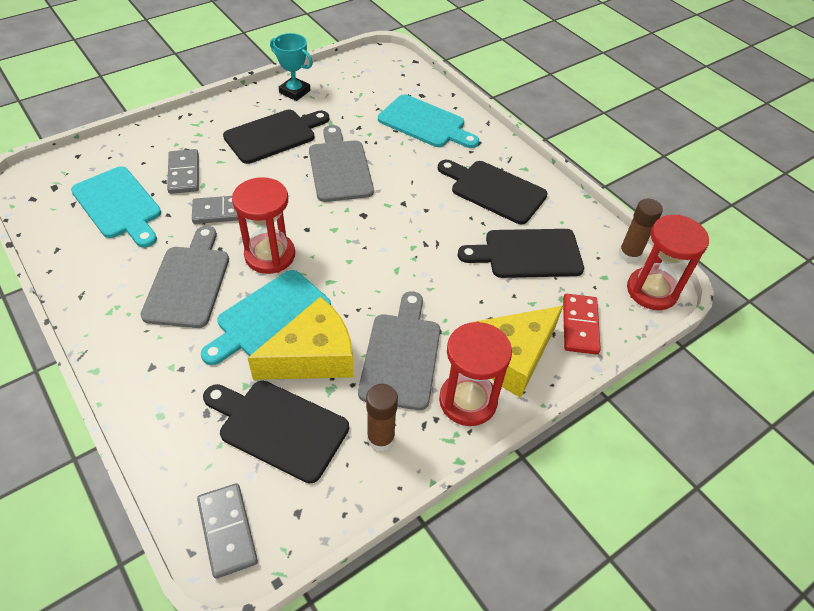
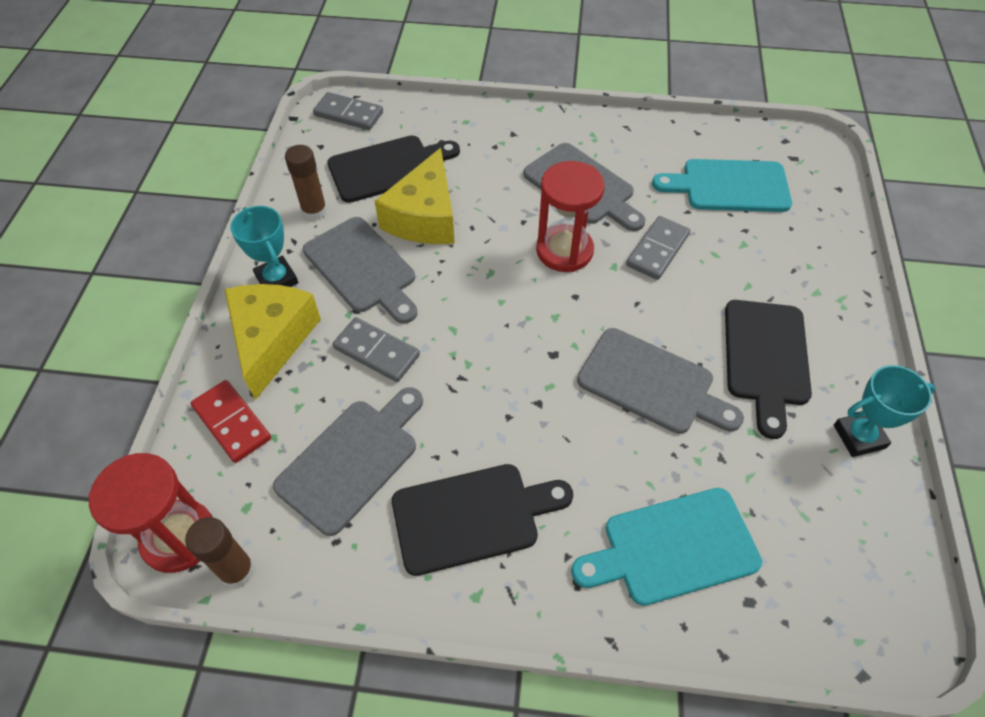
camera: 135 degrees right, 5 degrees up
(184, 173) = (747, 249): grey domino -> grey domino (377, 351)
(270, 317) = (492, 214): turquoise cutting board -> none
(468, 401) = (277, 279): red hourglass -> turquoise trophy
(528, 254) = (352, 460): black cutting board -> grey cutting board

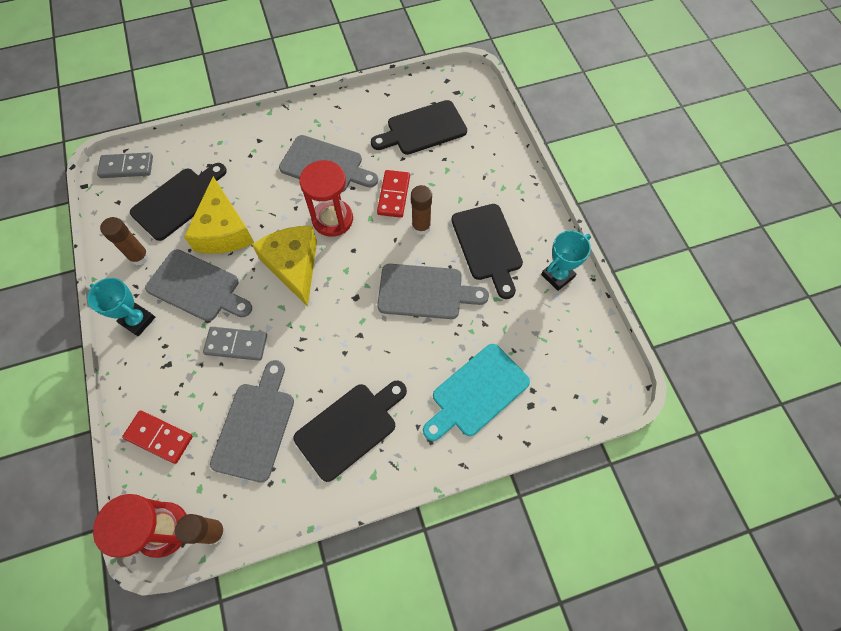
camera: 25 degrees left, 10 degrees up
(272, 340) = (157, 367): yellow cheese -> yellow cheese (294, 266)
(657, 250) = (393, 195): grey domino -> red domino
(679, 300) = (421, 227): none -> brown glue stick
(729, 186) = (423, 129): turquoise cutting board -> black cutting board

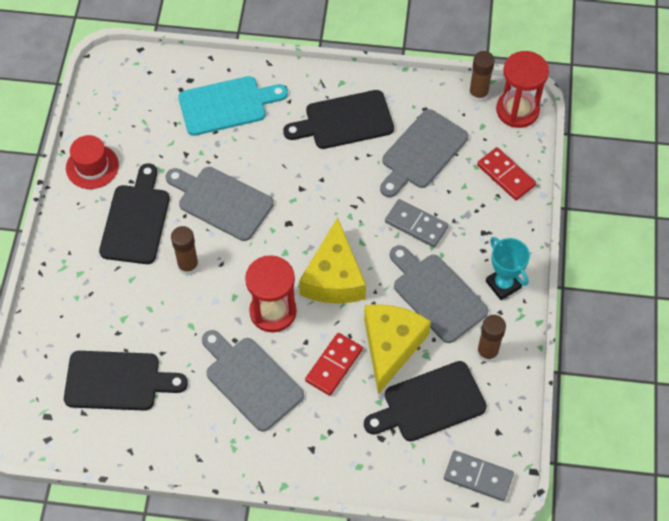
camera: 155 degrees left, 5 degrees down
(393, 195) = (196, 312): red domino -> red domino (334, 365)
(557, 276) = (92, 166): turquoise trophy -> red hat

